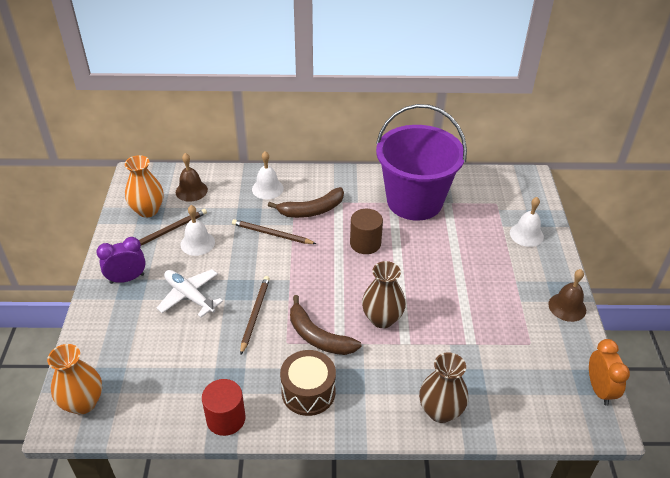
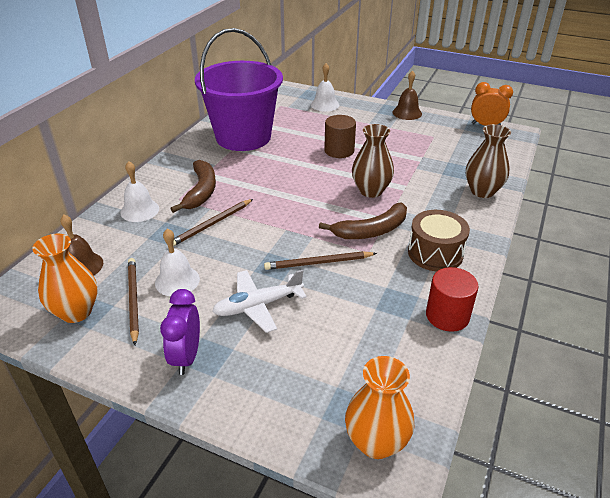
camera: 65 degrees left, 5 degrees down
(255, 314) = (318, 263): brown pencil -> brown pencil turned 45 degrees counterclockwise
(365, 243) = (273, 174): brown cylinder -> brown cylinder (339, 151)

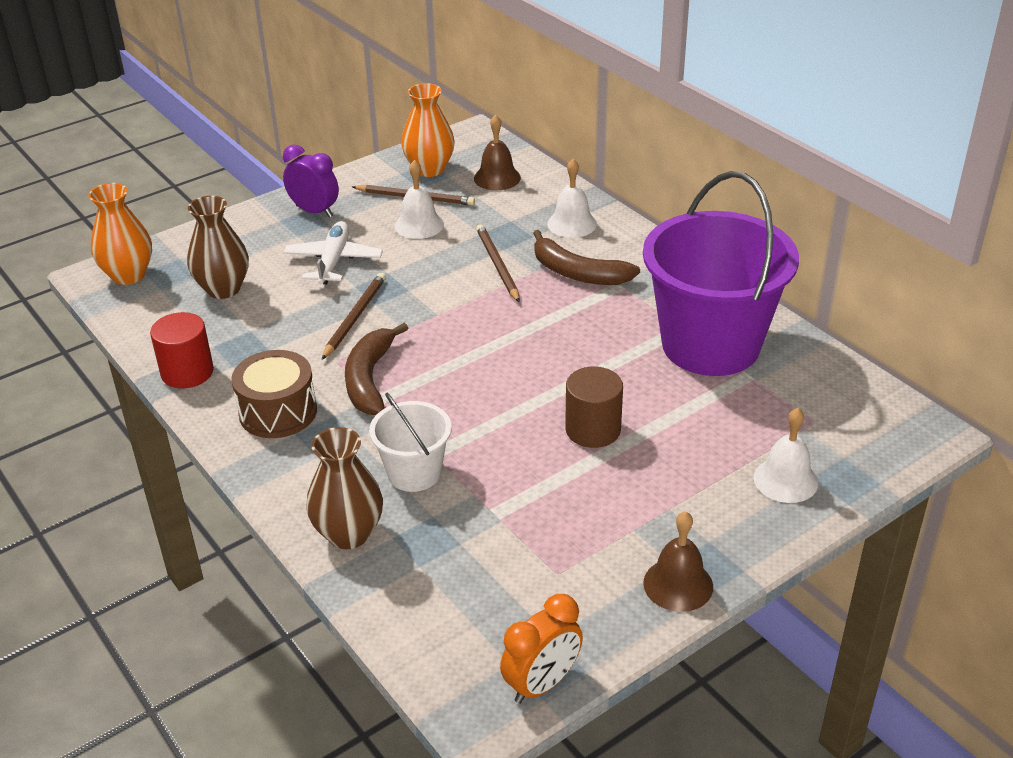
camera: 120 degrees right, 0 degrees up
(371, 191) = (454, 416): brown vase -> brown vase (223, 289)
(423, 188) = (414, 473): none -> white bucket

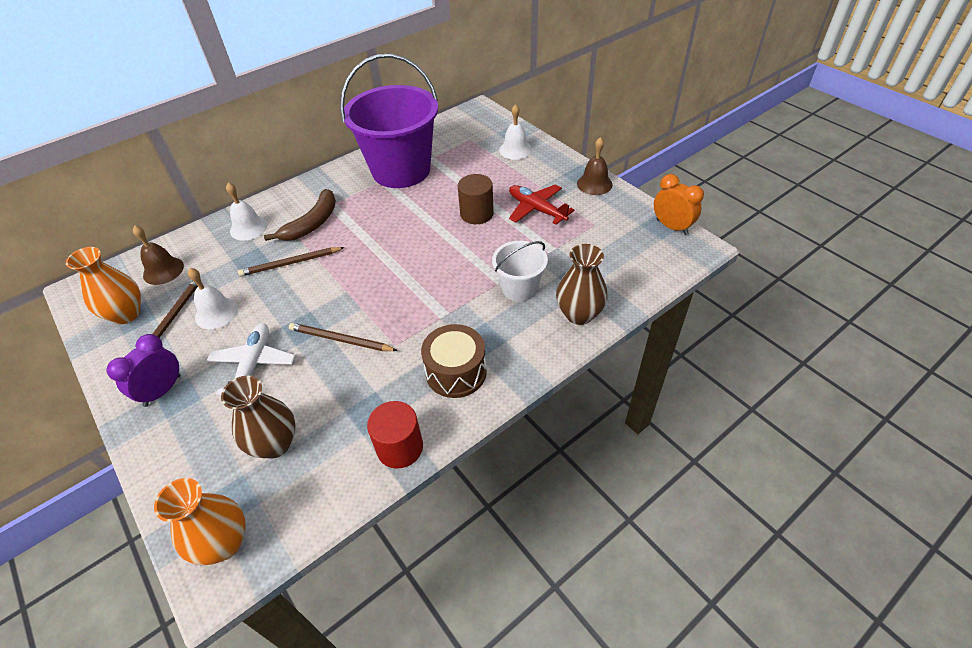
camera: 90 degrees left, 10 degrees up
(333, 261) = (253, 364): white plane -> white plane turned 90 degrees clockwise
(369, 379) = (420, 322): brown banana -> none
(602, 500) = (536, 209): none -> red plane

